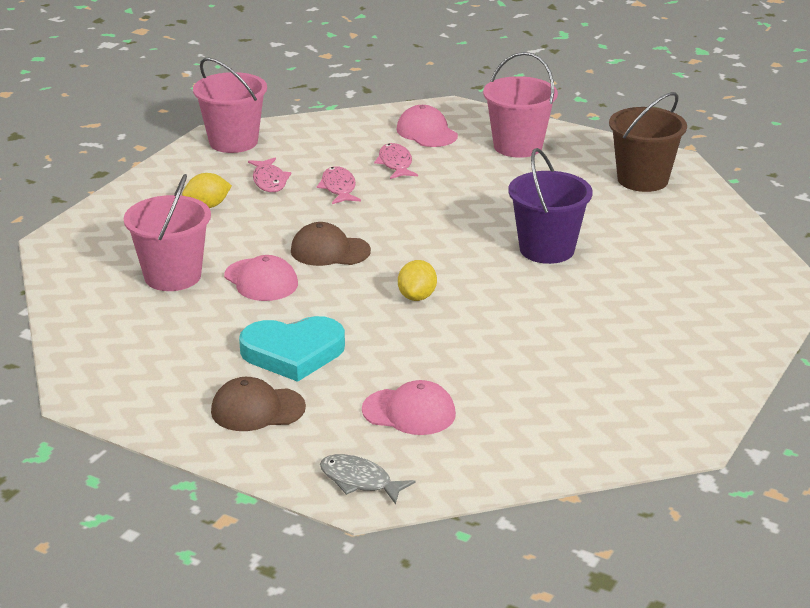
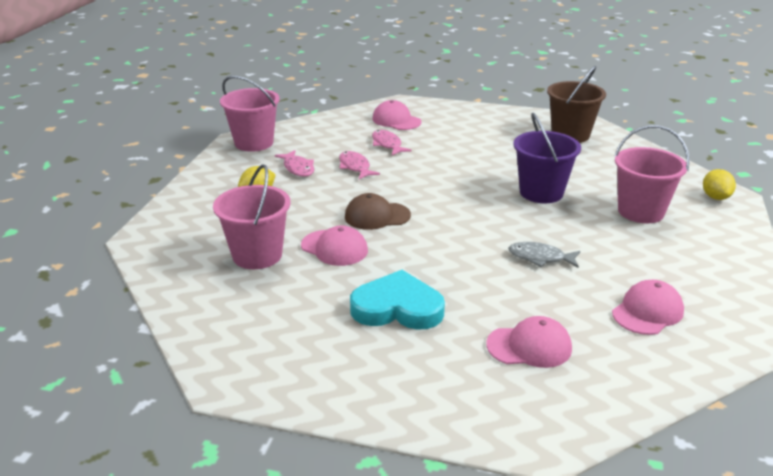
camera: 15 degrees left, 0 degrees up
(257, 409) = (396, 367): brown cap -> none
(293, 353) = (397, 308): turquoise heart -> turquoise heart turned 150 degrees counterclockwise
(359, 481) = (531, 424): grey fish -> grey fish (540, 258)
(417, 297) = (469, 243): yellow lemon -> yellow lemon (715, 197)
(518, 146) = (467, 122): pink bucket -> pink bucket (640, 211)
(568, 399) = (647, 312): none -> pink cap

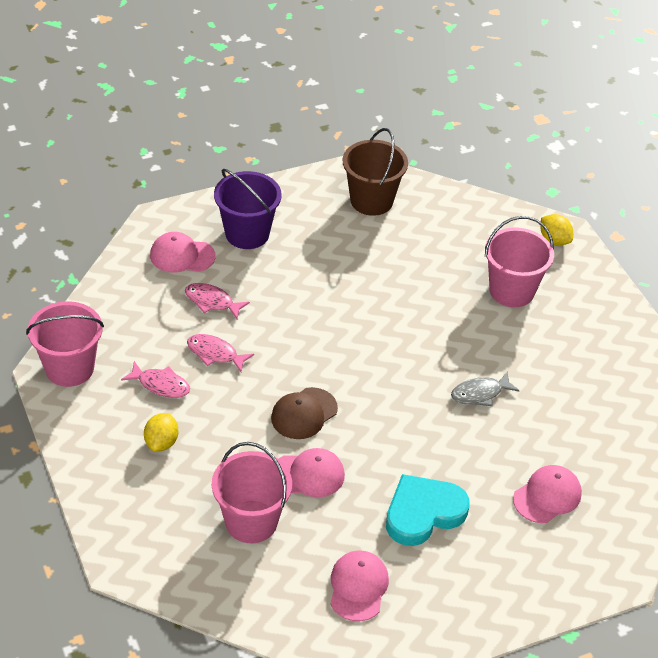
camera: 40 degrees left, 15 degrees up
(541, 192) = (414, 305): purple bucket -> purple bucket (247, 234)
(647, 312) = (597, 412): pink cap -> pink cap (358, 587)

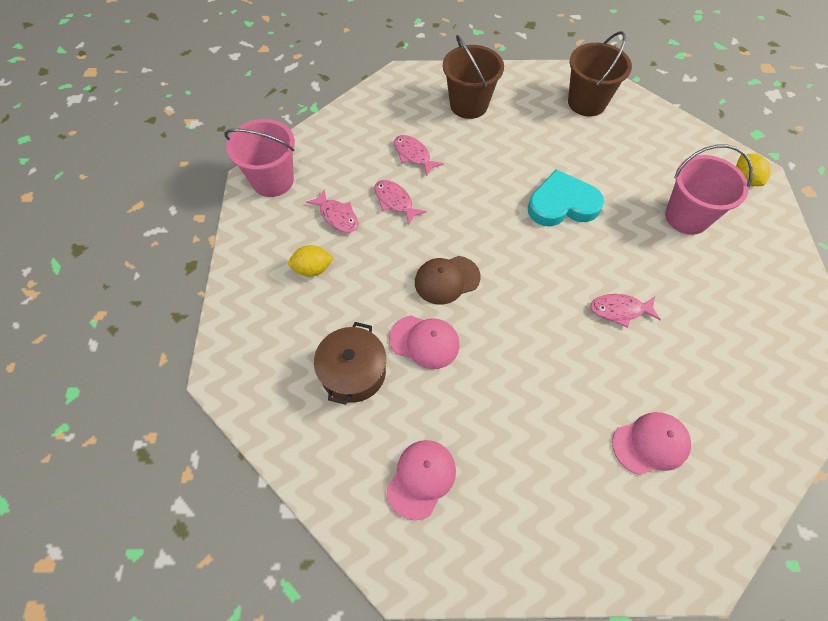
camera: 25 degrees right, 15 degrees up
(161, 442) = (313, 269): yellow lemon -> yellow lemon turned 45 degrees clockwise
(182, 256) = (407, 110): pink cap -> none
(247, 234) = (468, 105): purple bucket -> brown bucket
(251, 521) = (353, 372): pink bucket -> brown pot
(423, 513) = (517, 419): turquoise heart -> turquoise heart (562, 204)
(480, 394) = (619, 310): grey fish -> pink fish

